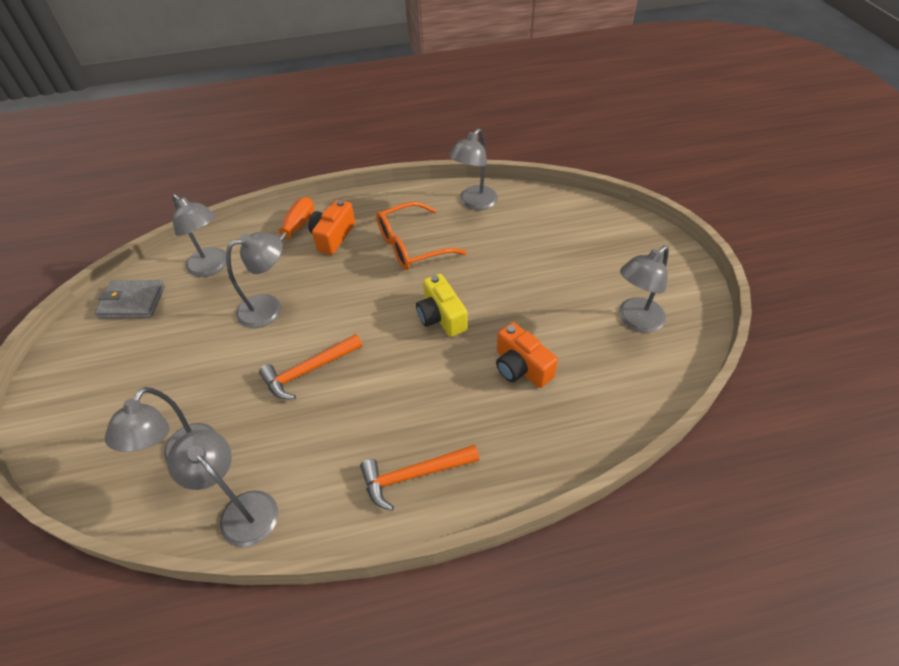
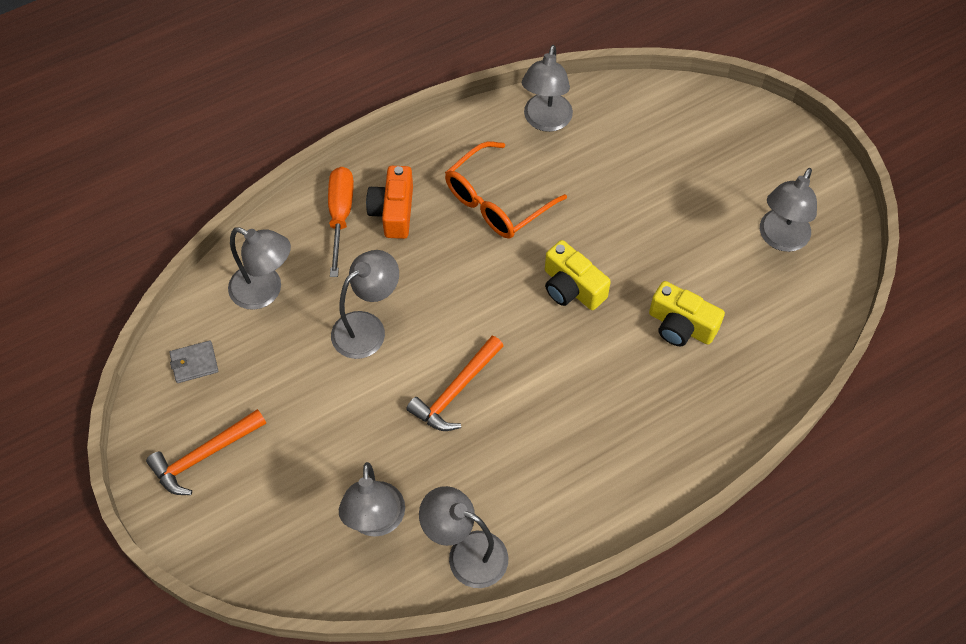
camera: 20 degrees left, 10 degrees up
(132, 302) = (194, 363): grey wallet -> grey wallet, size x0.63
(414, 475) = (619, 470): orange hammer -> orange hammer (204, 455)
(521, 367) = (681, 326): orange camera -> yellow camera

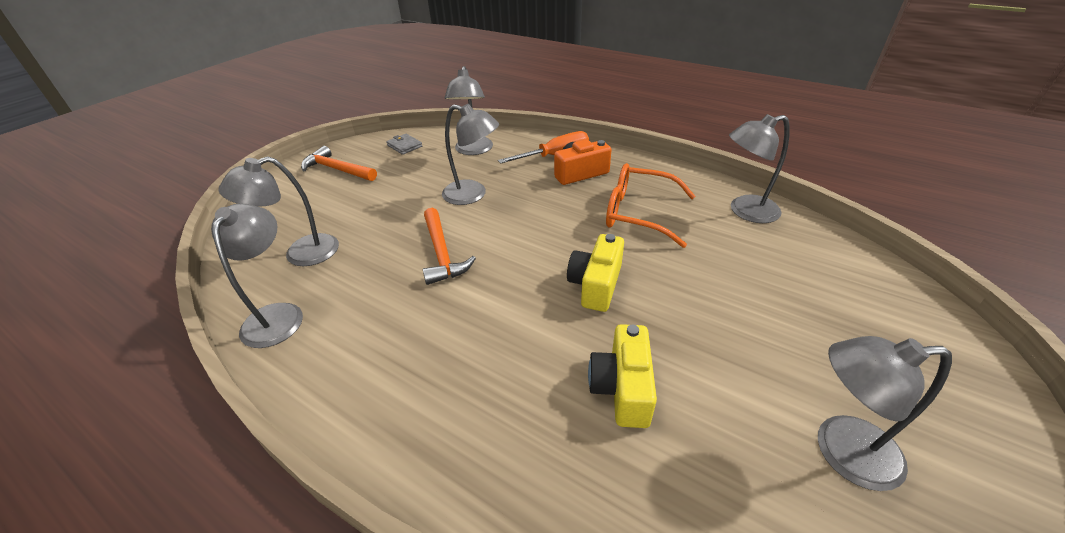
camera: 65 degrees right, 20 degrees down
(455, 391) = (441, 253): orange hammer -> orange hammer turned 120 degrees counterclockwise

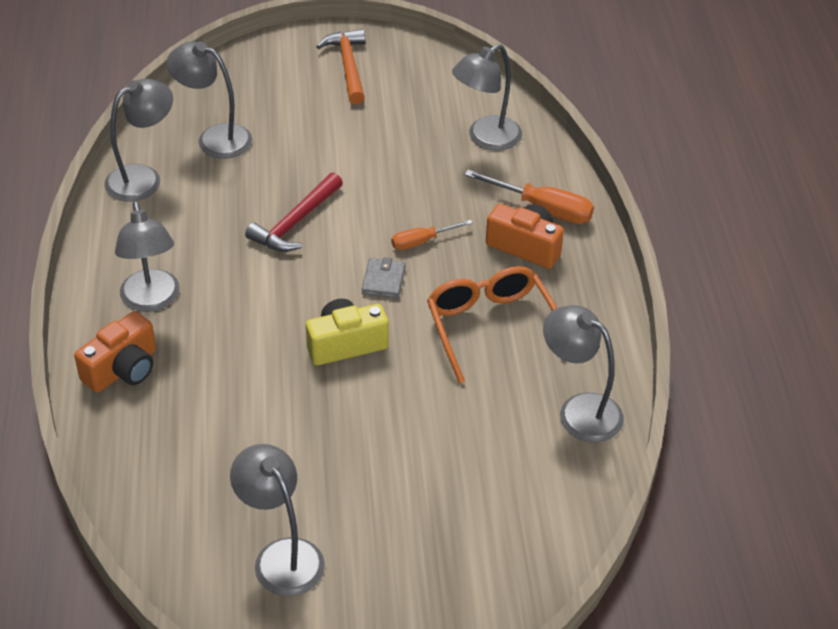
camera: 50 degrees right, 5 degrees up
(404, 146) = (440, 81): grey wallet -> grey wallet (383, 280)
(441, 253) = (295, 222): orange hammer -> red hammer
(473, 195) = (402, 189): grey lamp -> grey lamp (152, 300)
(488, 458) = (123, 369): none -> orange camera
(530, 207) = (422, 241): none -> orange screwdriver
(622, 388) = (240, 411): yellow camera -> none

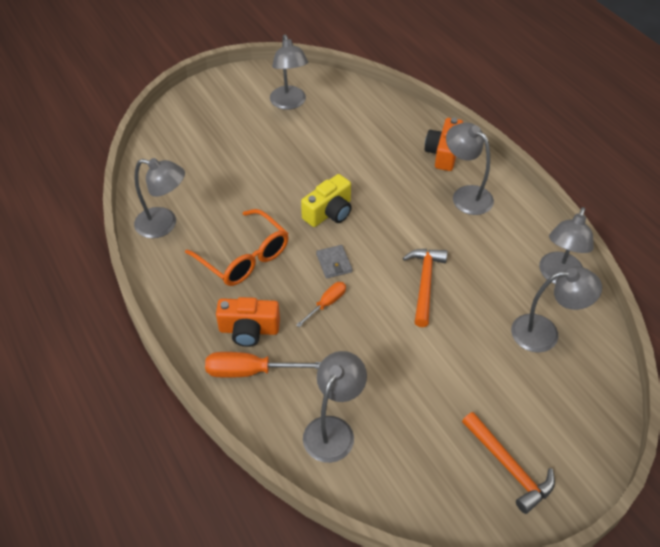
camera: 155 degrees right, 5 degrees up
(281, 556) = (289, 103): grey lamp -> grey lamp turned 45 degrees clockwise
(295, 222) = (425, 283): red hammer -> orange hammer

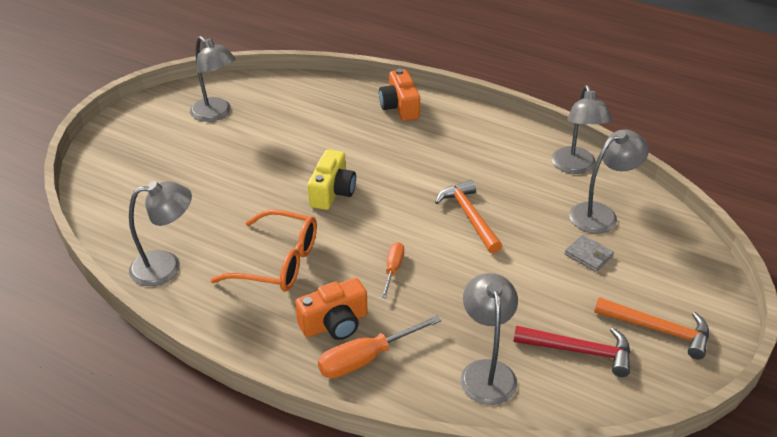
camera: 30 degrees left, 10 degrees down
(334, 263) = (372, 233): grey wallet -> grey wallet (588, 255)
(423, 451) = (579, 351): none -> red hammer
(466, 195) = (447, 133): grey lamp -> none

